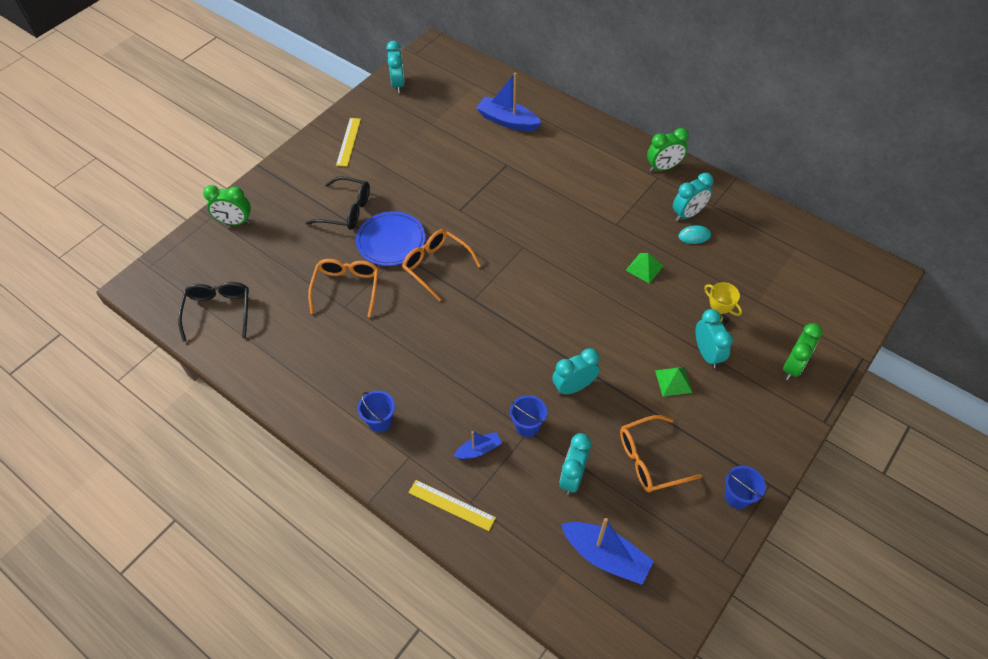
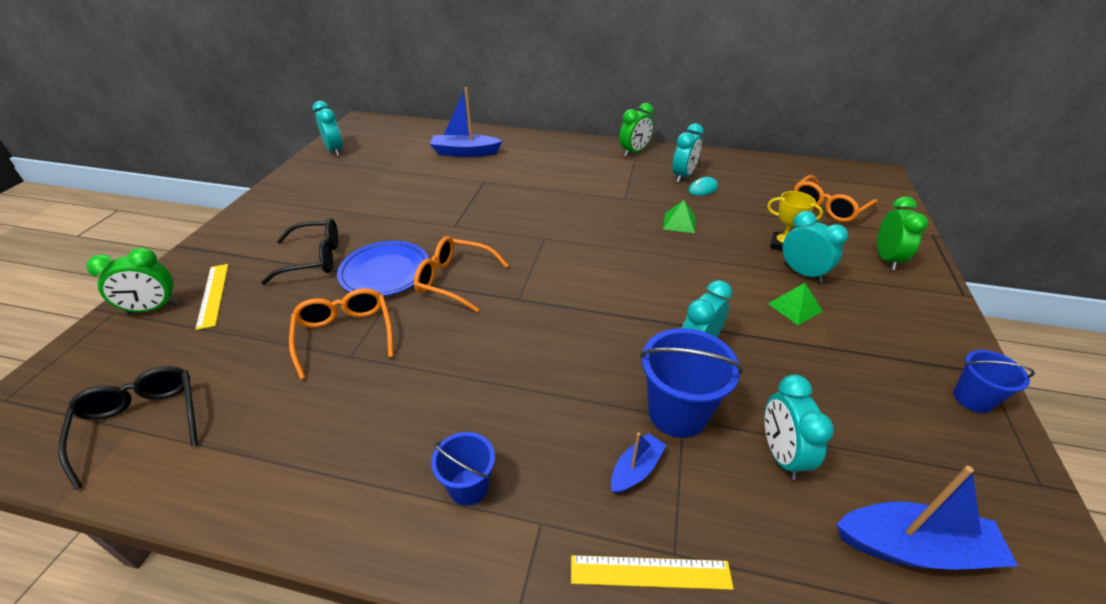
camera: 25 degrees left, 15 degrees down
(349, 142) = (294, 201): yellow ruler -> yellow ruler (213, 295)
(527, 426) = (677, 413): blue bucket -> blue bucket, size x1.67
(649, 460) = (847, 396): orange glasses -> orange glasses (828, 207)

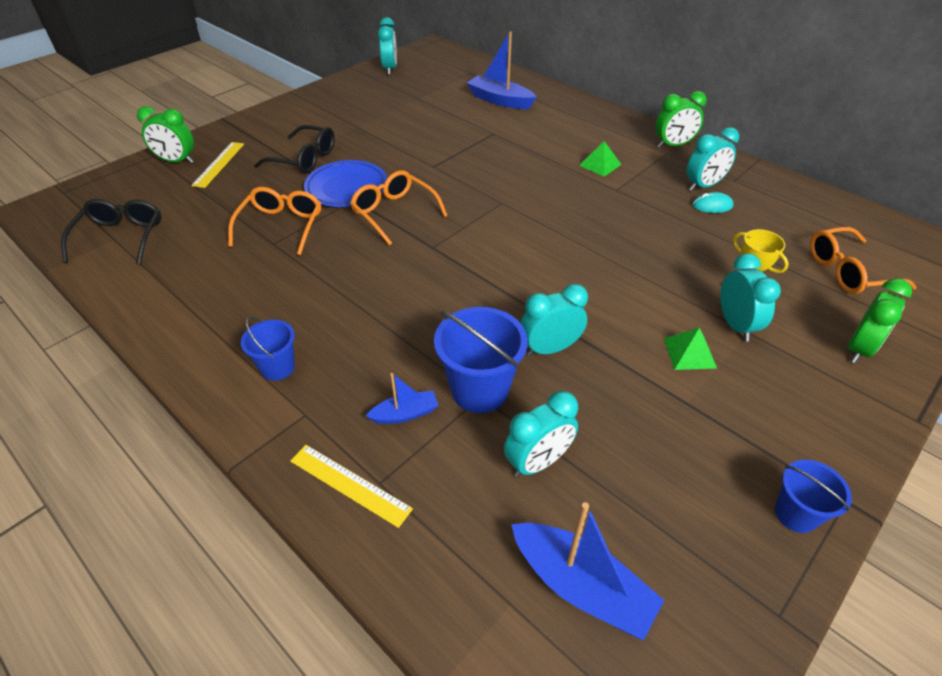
camera: 30 degrees right, 5 degrees up
(679, 222) = (650, 231): green pyramid -> green pyramid (600, 164)
(781, 454) = (538, 462): turquoise clock -> turquoise clock turned 150 degrees counterclockwise

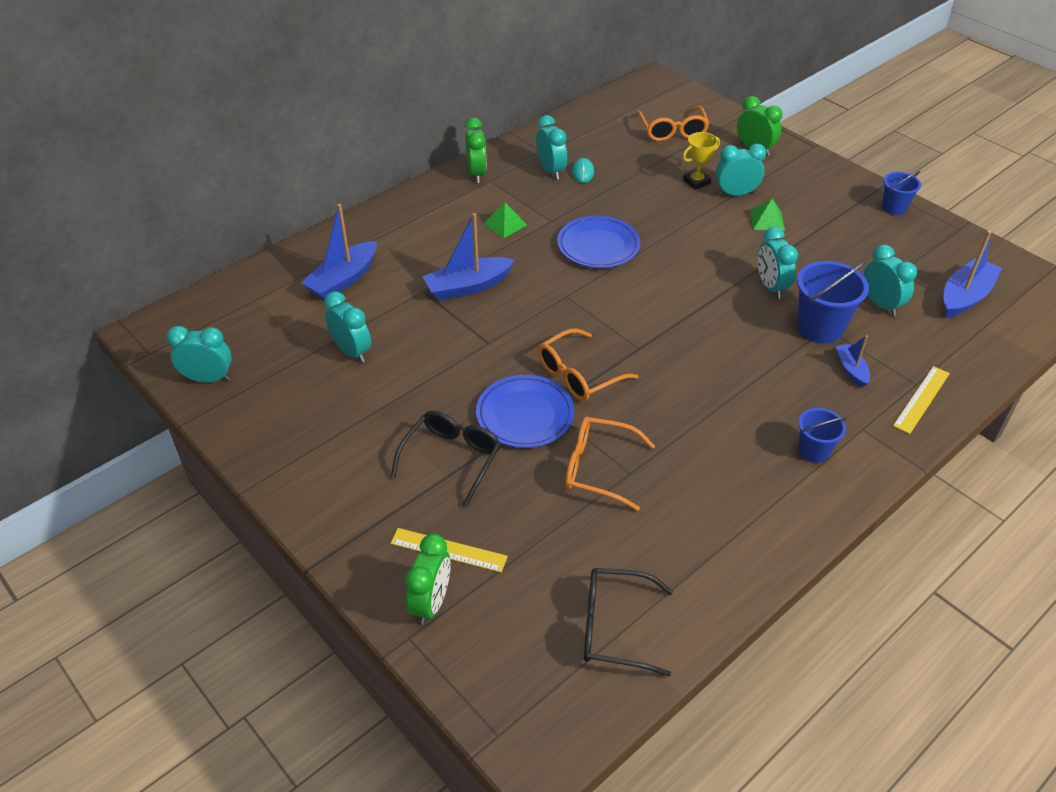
camera: 85 degrees left, 0 degrees up
(418, 111) = (352, 351): none -> turquoise clock
(504, 152) = (468, 286): none -> blue boat
(585, 219) = (598, 246): none -> blue plate

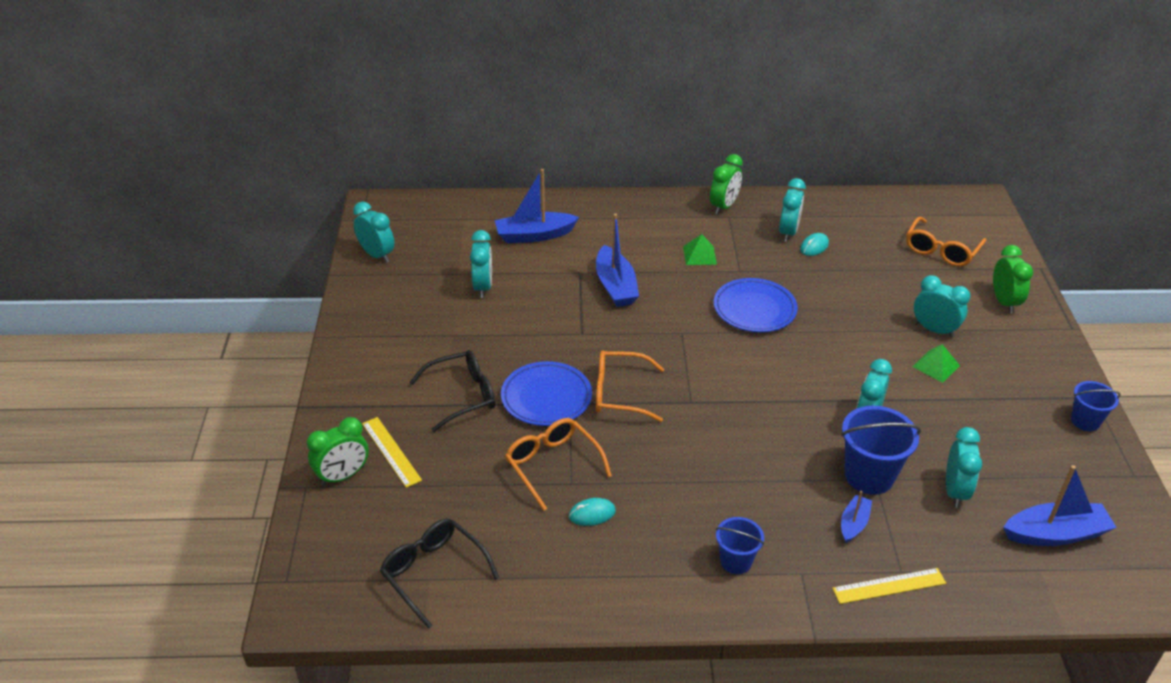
camera: 40 degrees right, 5 degrees down
(468, 286) = (615, 286): blue boat -> blue boat turned 120 degrees counterclockwise
(675, 487) = (592, 514): none -> turquoise mouse
(696, 182) = (909, 302): yellow trophy -> none

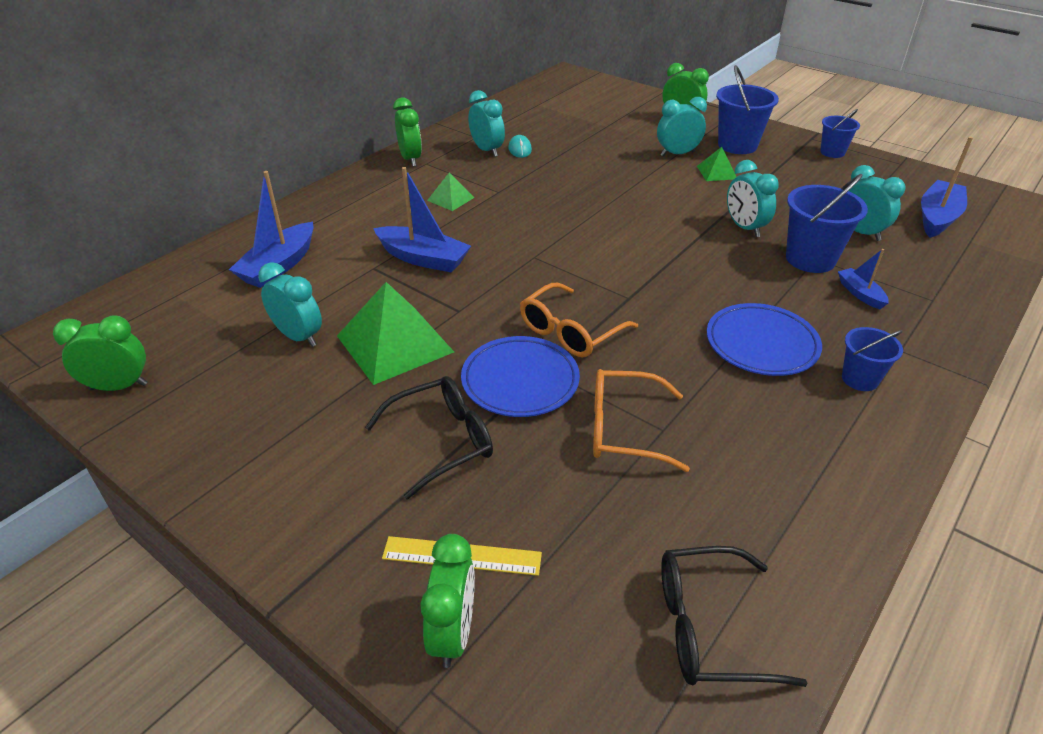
camera: 50 degrees left, 0 degrees up
(377, 255) = (119, 386): turquoise clock -> green clock
(463, 395) = (442, 441): black glasses -> black glasses turned 45 degrees clockwise
(520, 327) = (394, 344): none -> green pyramid
(592, 514) = (721, 438): turquoise mouse -> none
(754, 309) = (554, 209): blue plate -> blue plate (761, 344)
(889, 586) = (946, 314): yellow ruler -> none
(941, 250) = (597, 110): orange glasses -> none
(1005, 357) = (737, 145): none -> blue bucket

